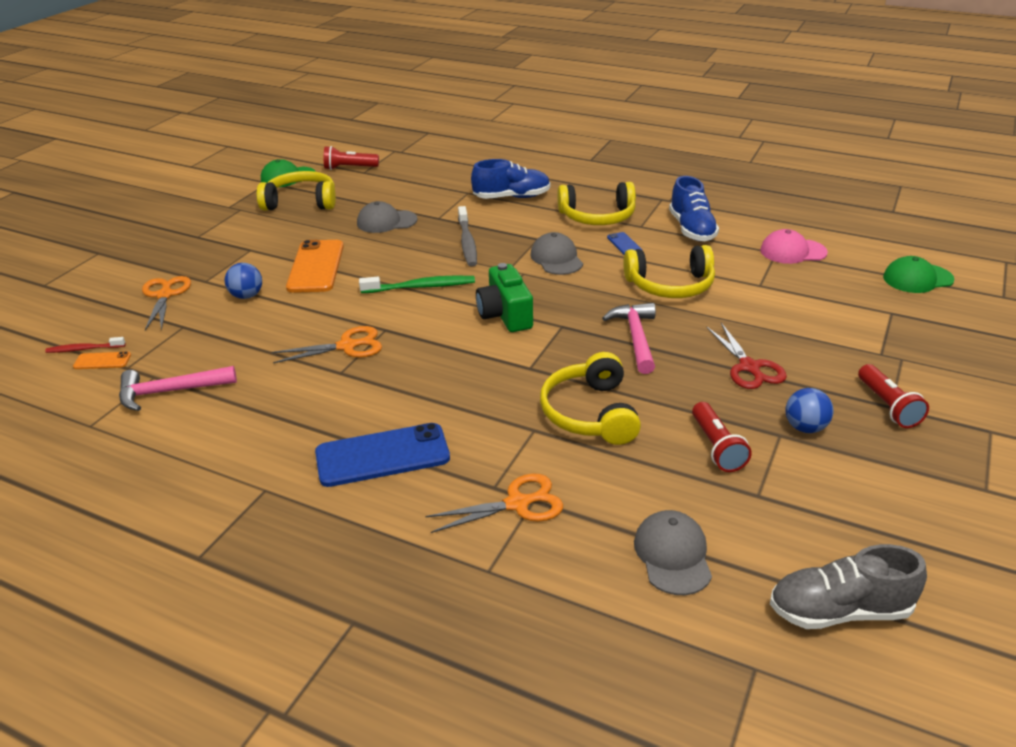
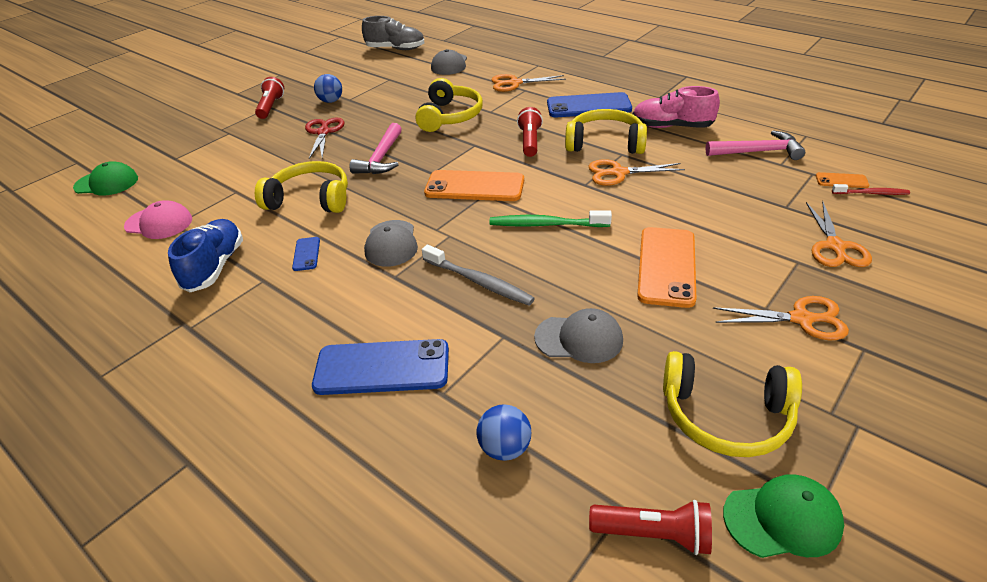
camera: 165 degrees left, 5 degrees up
(228, 246) = (801, 319): none -> orange scissors
(247, 296) = (735, 235): blue ball -> blue ball (505, 448)
(265, 424) = (672, 126): none -> pink shoe
(467, 242) = (479, 282): grey toothbrush -> grey toothbrush turned 120 degrees clockwise
(505, 315) = (474, 187): green camera -> orange phone
(511, 197) = (382, 367): blue shoe -> blue phone
(597, 217) = (298, 304): yellow headphones -> yellow headphones (605, 143)
(716, 447) = (390, 96): red flashlight -> red flashlight (530, 141)

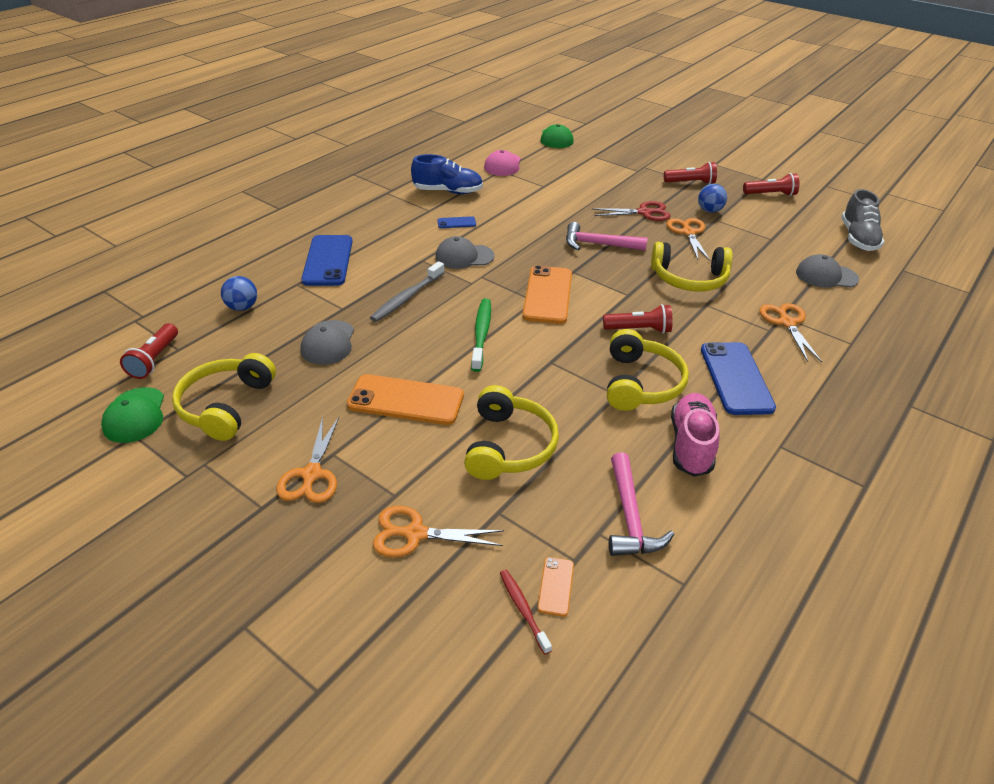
camera: 85 degrees right, 0 degrees up
(310, 199) = (530, 217): yellow headphones -> yellow headphones (509, 446)
(311, 73) = (770, 194): none -> red flashlight
(619, 173) = (573, 387): orange scissors -> orange scissors (688, 233)
(871, 193) = (523, 609): red toothbrush -> red toothbrush turned 150 degrees clockwise

